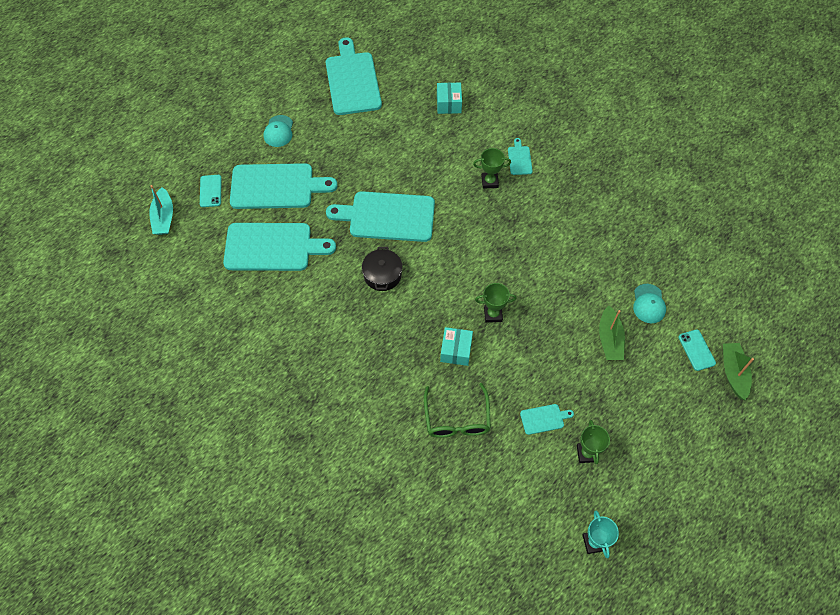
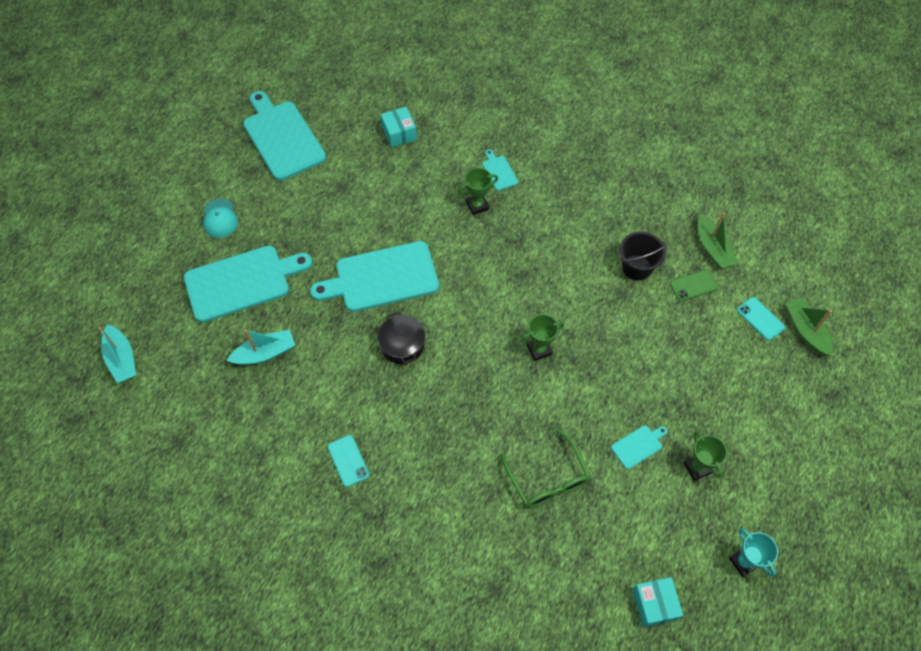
camera: 20 degrees left, 0 degrees up
(210, 191) = (166, 311): turquoise phone -> turquoise phone (348, 461)
(272, 247) = (265, 353): turquoise cutting board -> turquoise boat
(456, 350) = (516, 403): turquoise box -> turquoise box (654, 604)
(605, 273) = (636, 267): none -> black bucket
(609, 339) = (670, 336): green boat -> green boat (713, 248)
(648, 304) = (693, 285): turquoise cap -> green phone

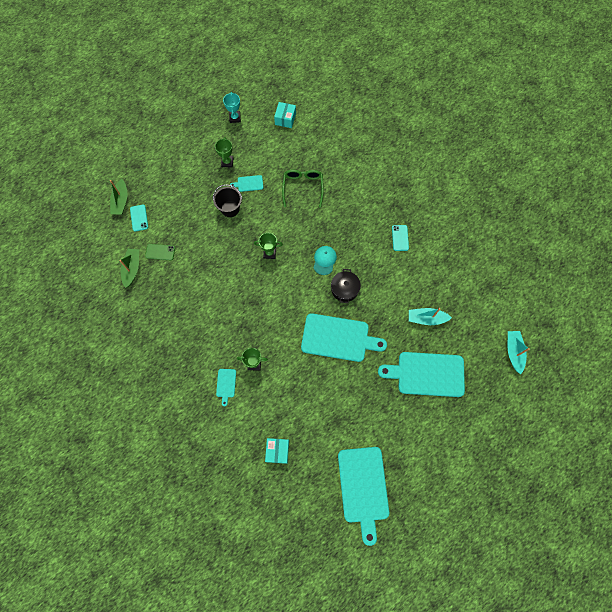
camera: 155 degrees left, 10 degrees up
(220, 218) = (428, 432): turquoise cap -> turquoise cap (324, 260)
(636, 267) = (184, 277): black bucket -> black bucket (230, 209)

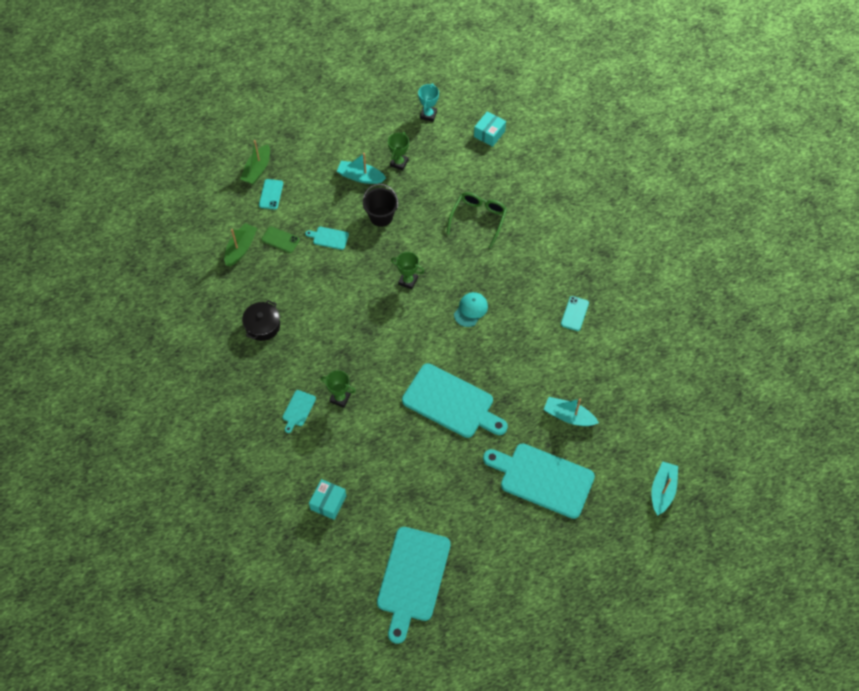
camera: 20 degrees right, 10 degrees down
(202, 182) = (360, 177): none -> turquoise boat
(249, 183) = (415, 195): turquoise cutting board -> turquoise cutting board (329, 238)
(344, 289) = (482, 350): black pot -> black pot (262, 326)

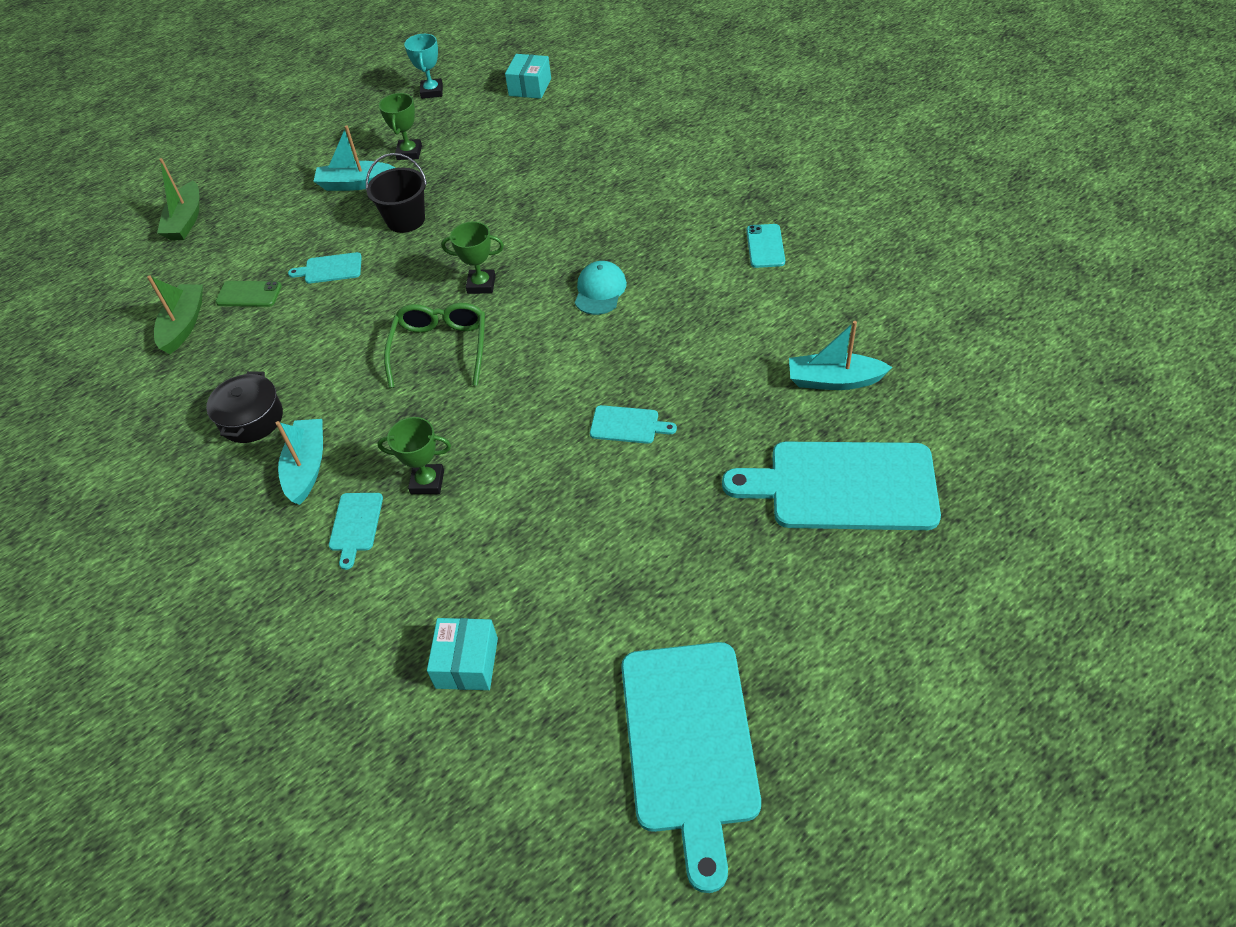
camera: 15 degrees left, 10 degrees down
(271, 194) = (216, 243): turquoise phone -> none
(451, 403) = (627, 425): turquoise cutting board -> turquoise cutting board, size x0.43
(478, 219) = (559, 180): green glasses -> green glasses (440, 348)
(662, 490) = (1053, 435): turquoise boat -> turquoise boat (307, 467)

